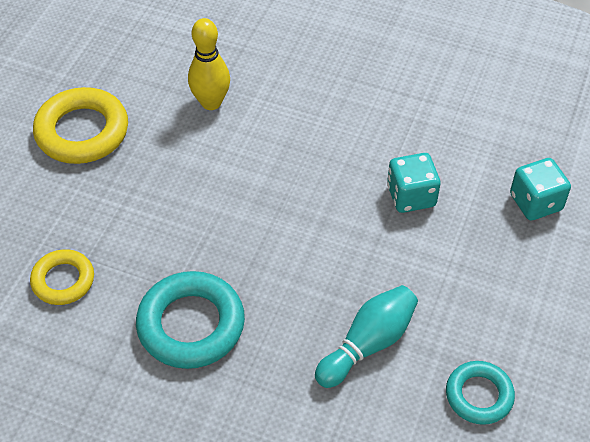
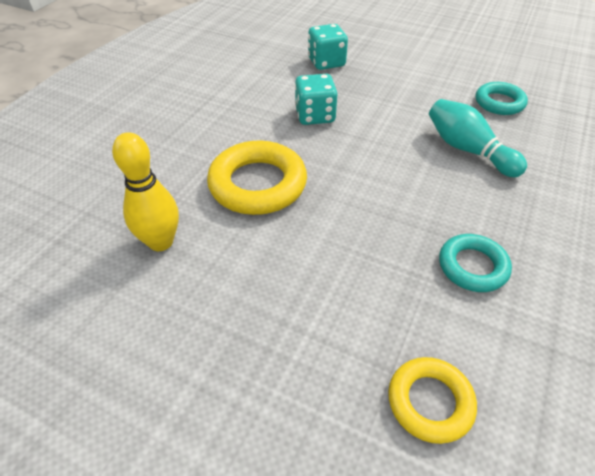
camera: 85 degrees left, 5 degrees down
(82, 132) = (166, 387): yellow ring -> yellow ring (258, 184)
(191, 325) = (472, 266): turquoise ring -> turquoise ring, size x0.61

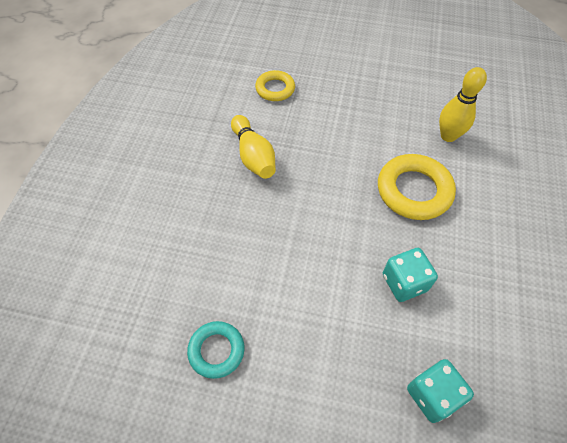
camera: 165 degrees right, 10 degrees up
(468, 150) = (253, 264): turquoise bowling pin -> none
(472, 266) = (253, 156): turquoise ring -> yellow bowling pin

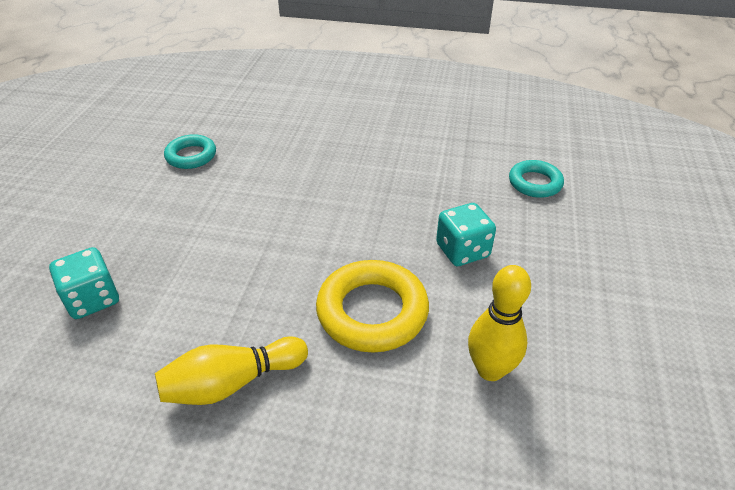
camera: 90 degrees right, 15 degrees down
(253, 156) = (417, 169): yellow bowling pin -> yellow bowling pin (232, 383)
(275, 89) = (535, 183): yellow ring -> turquoise ring
(404, 282) = (231, 288): turquoise dice -> turquoise dice (462, 250)

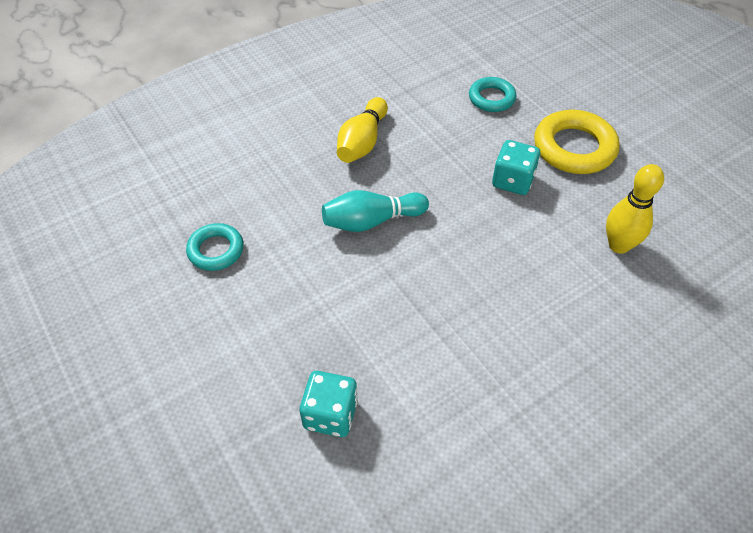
camera: 45 degrees left, 10 degrees up
(232, 383) = (505, 377): yellow bowling pin -> yellow bowling pin (362, 142)
(309, 204) = (371, 221): none -> turquoise bowling pin
(372, 311) = (518, 264): yellow ring -> yellow ring (574, 148)

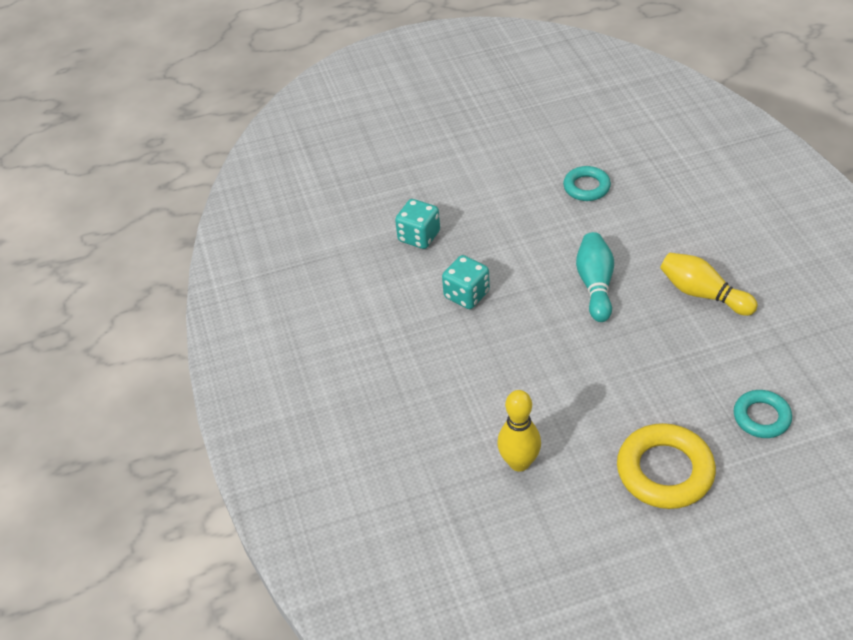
camera: 110 degrees right, 5 degrees down
(512, 181) = (624, 401): turquoise dice -> turquoise dice (466, 294)

